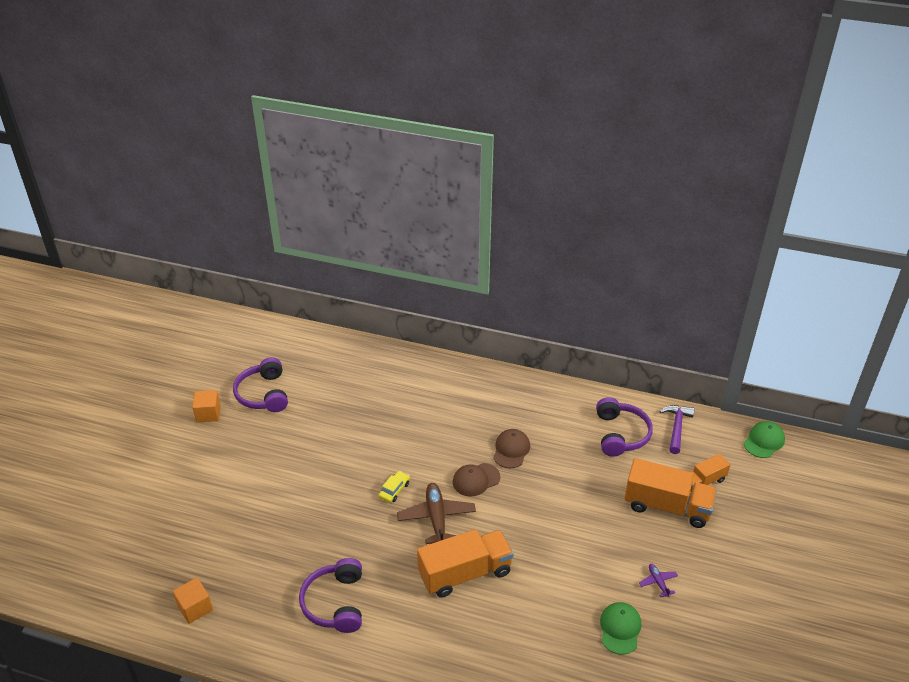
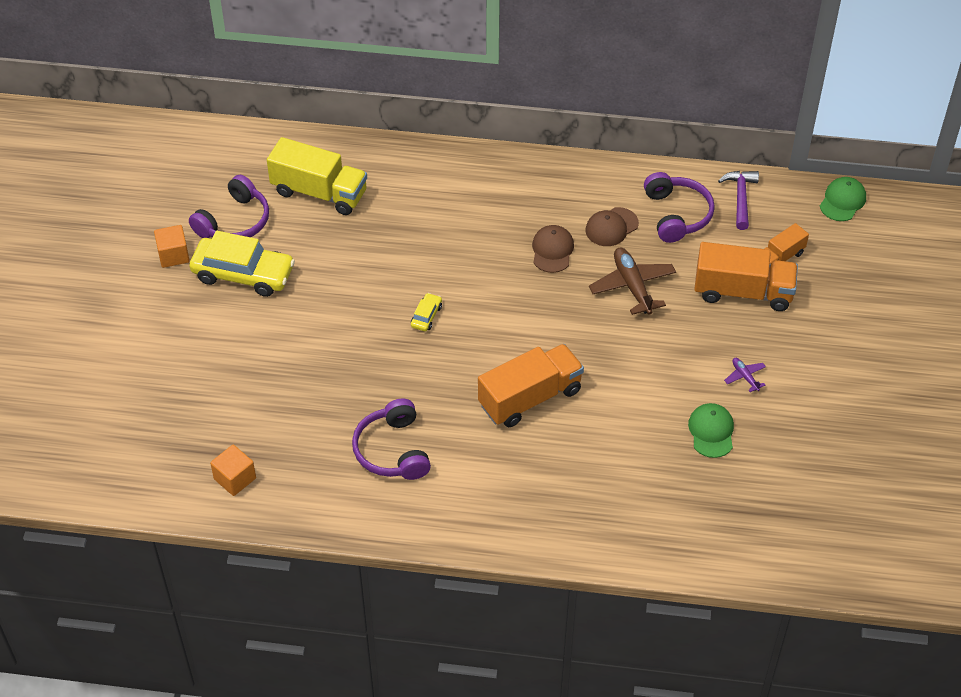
camera: 10 degrees left, 10 degrees up
(257, 436) = (243, 274): none -> yellow car
(263, 394) = (234, 221): purple headphones -> purple headphones turned 120 degrees counterclockwise
(336, 380) = (319, 192): none -> yellow truck
(436, 518) = (483, 341): brown plane -> brown plane (632, 286)
(476, 480) = (518, 291): brown cap -> brown cap (611, 227)

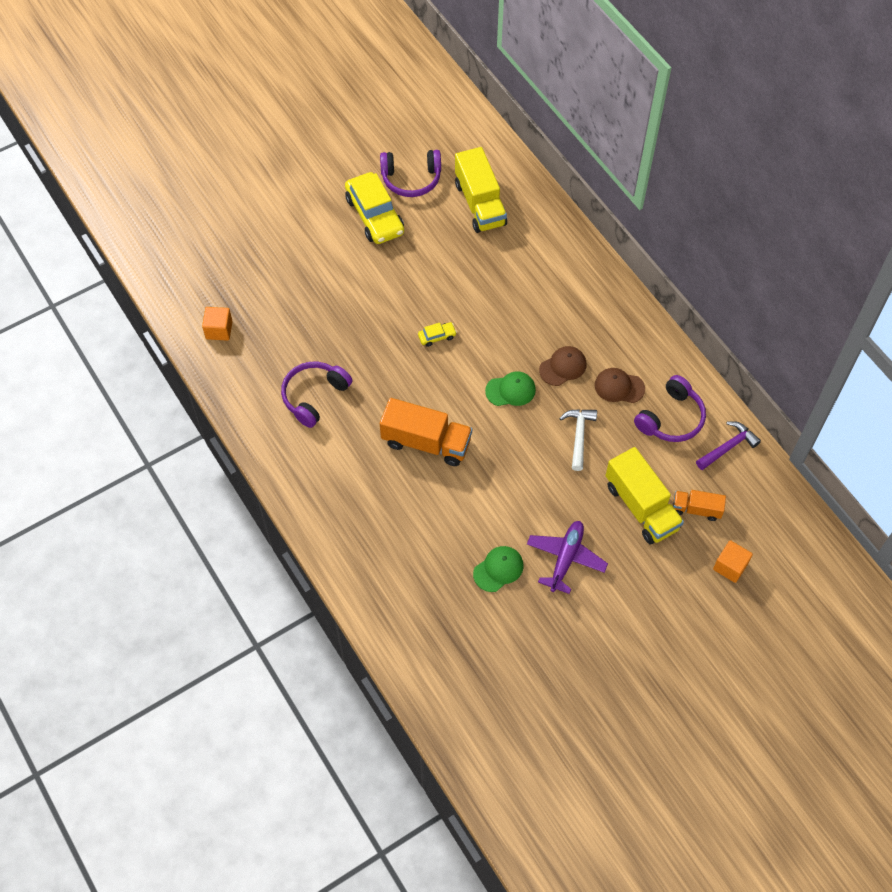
camera: 50 degrees right, 10 degrees up
(173, 255) = (354, 169): orange cube -> orange cube (730, 566)
(632, 286) = (579, 436): brown plane -> white hammer
(743, 292) = (641, 506): orange truck -> yellow truck
(745, 377) = (565, 558): purple plane -> purple plane, size x2.02
(842, 201) = (794, 514): green cap -> green cap (510, 390)

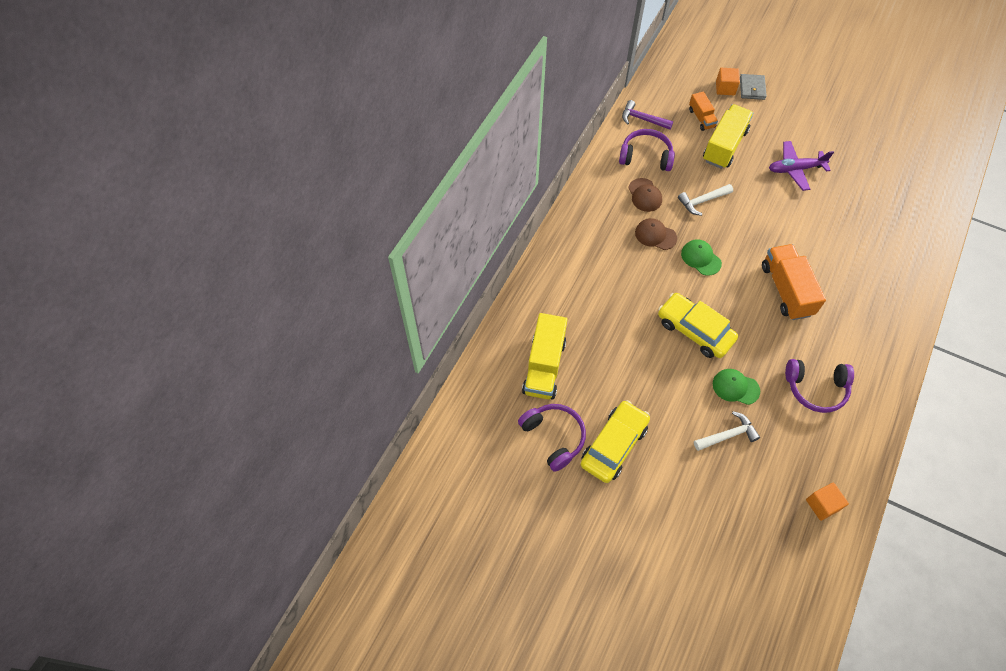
camera: 120 degrees left, 0 degrees up
(324, 300) = (728, 435): none -> white hammer
(437, 336) = (694, 330): yellow car -> yellow car, size x2.29
(480, 204) = (544, 366): yellow truck -> yellow truck turned 150 degrees clockwise
(498, 569) = (836, 201): green cap -> green cap (735, 387)
(714, 597) = (752, 88): none -> grey wallet

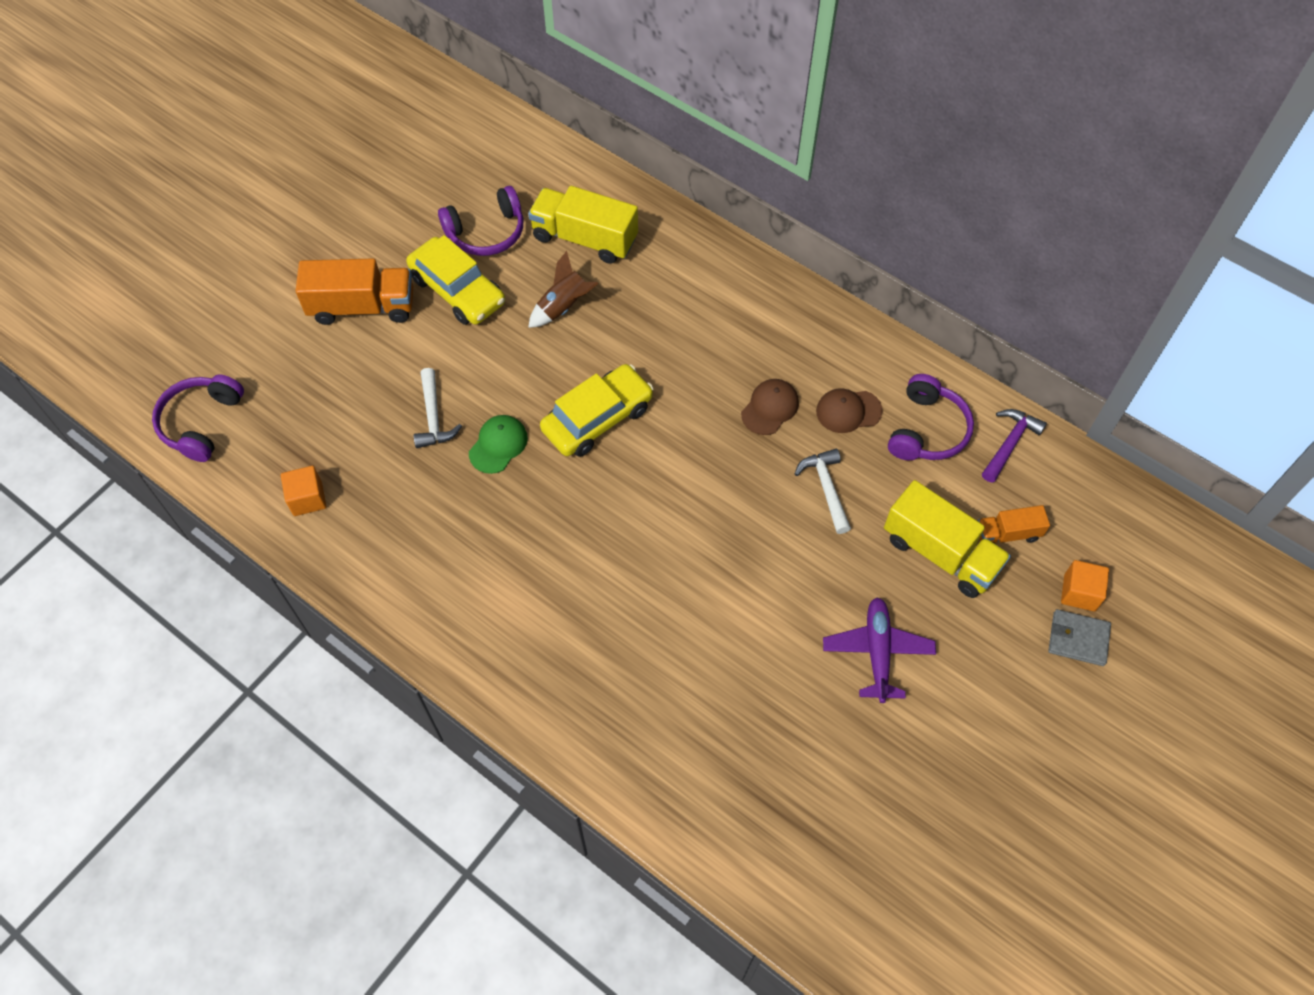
camera: 100 degrees right, 0 degrees up
(609, 368) = (564, 307): none -> brown rocket
(701, 258) = (718, 458): green cap -> none
(786, 290) = (639, 559): orange truck -> orange truck (362, 306)
(816, 388) = (469, 546): purple headphones -> purple headphones (201, 422)

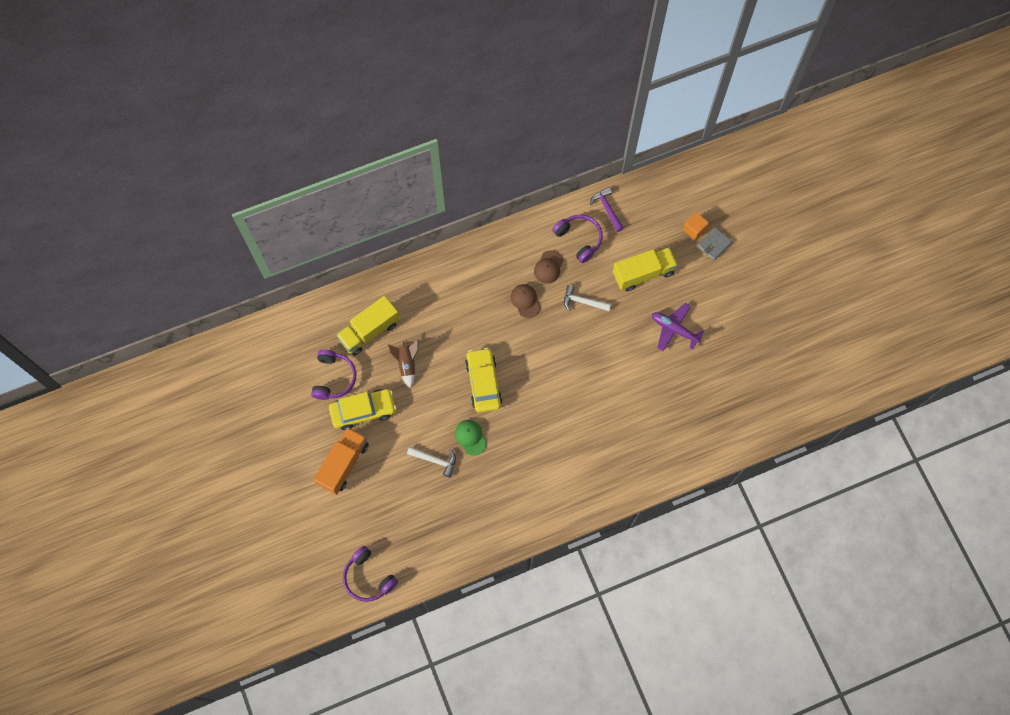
camera: 60 degrees left, 10 degrees up
(307, 498) = (447, 543): orange cube -> none
(1007, 534) = (650, 240): orange truck -> none

